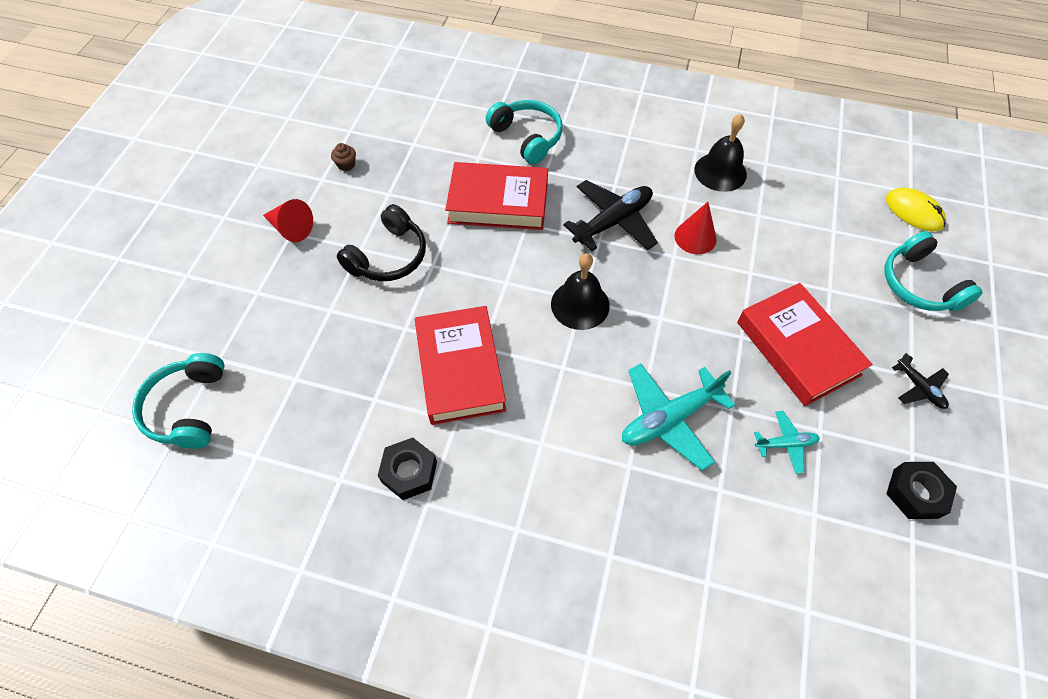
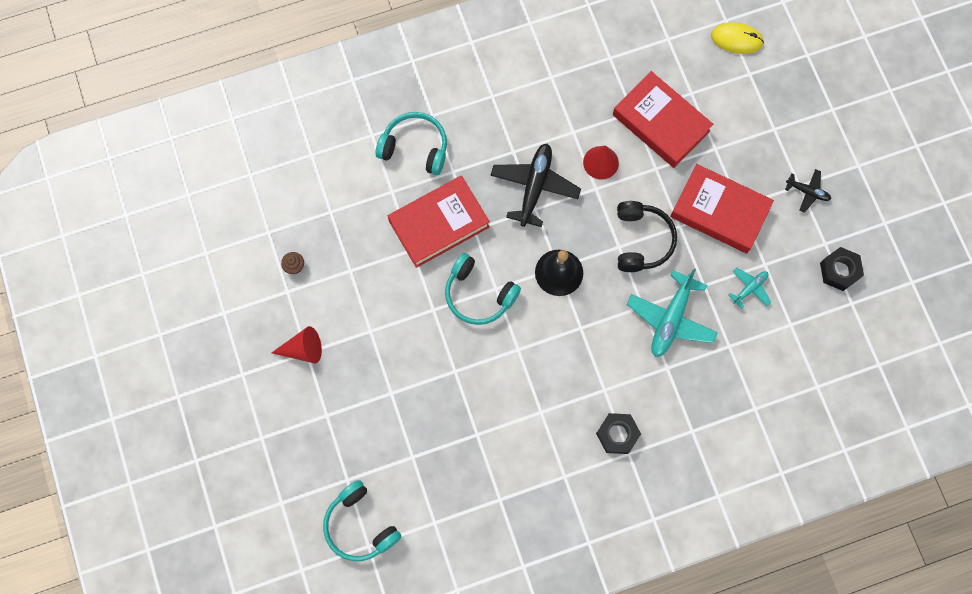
camera: 35 degrees left, 15 degrees up
(388, 256) = (396, 324): black headphones -> black headphones (641, 240)
(409, 472) = (538, 465): black nut -> black nut (617, 434)
(460, 369) = (515, 375): red book -> red book (661, 123)
(720, 172) = (582, 88): black bell -> none
(919, 284) = (770, 105): turquoise headphones -> turquoise headphones (478, 294)

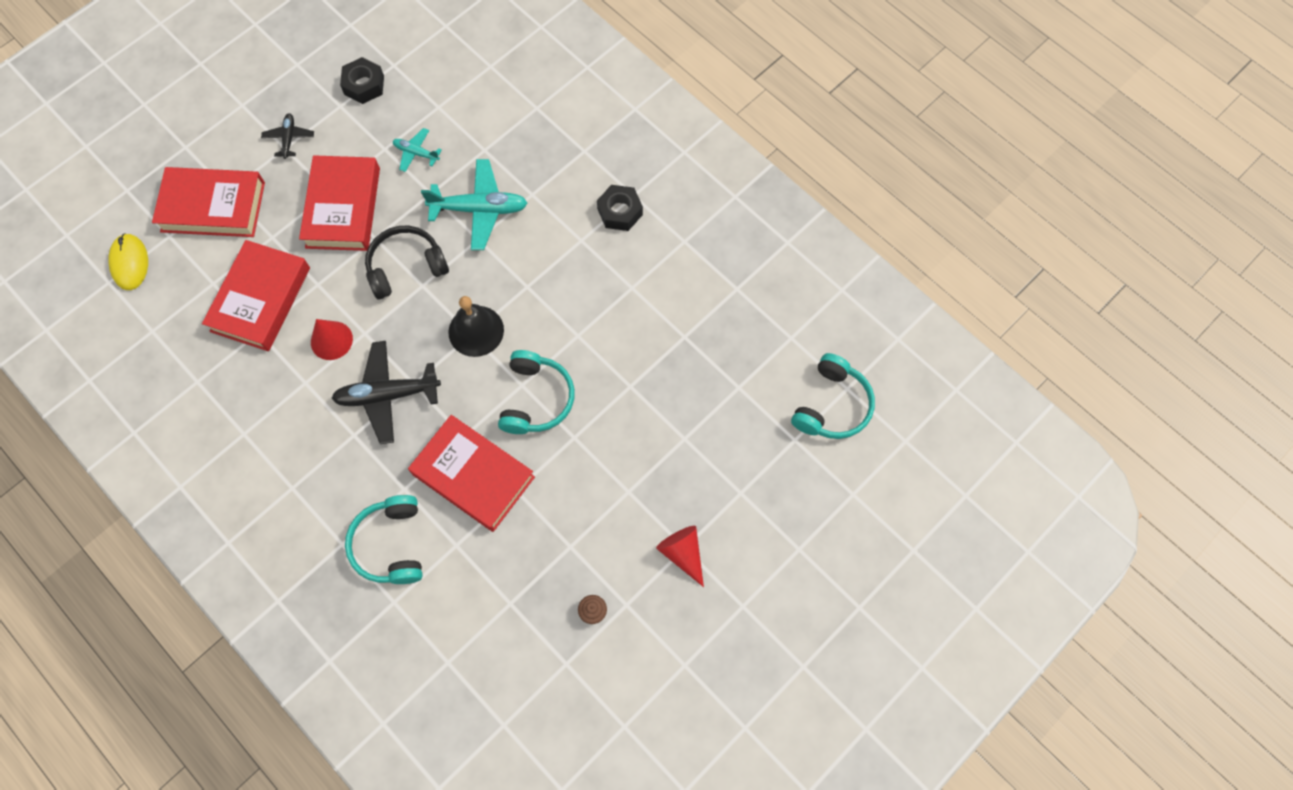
camera: 115 degrees left, 5 degrees down
(763, 113) = (213, 207): none -> red book

